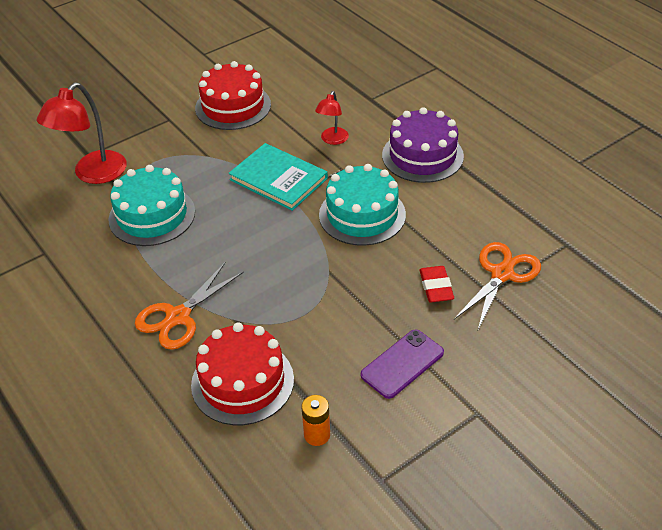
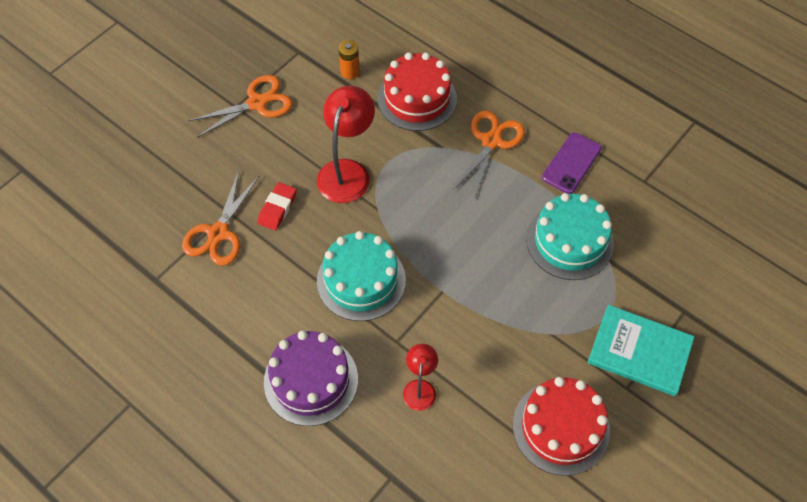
camera: 165 degrees right, 15 degrees up
(93, 174) = (661, 284): red lamp -> red lamp (347, 171)
(278, 179) = (461, 313): turquoise book -> turquoise book (639, 351)
(402, 364) = (297, 133): purple phone -> purple phone (571, 163)
(436, 287) = (277, 208): red eraser -> red eraser turned 45 degrees clockwise
(449, 412) = (257, 103): none -> orange scissors

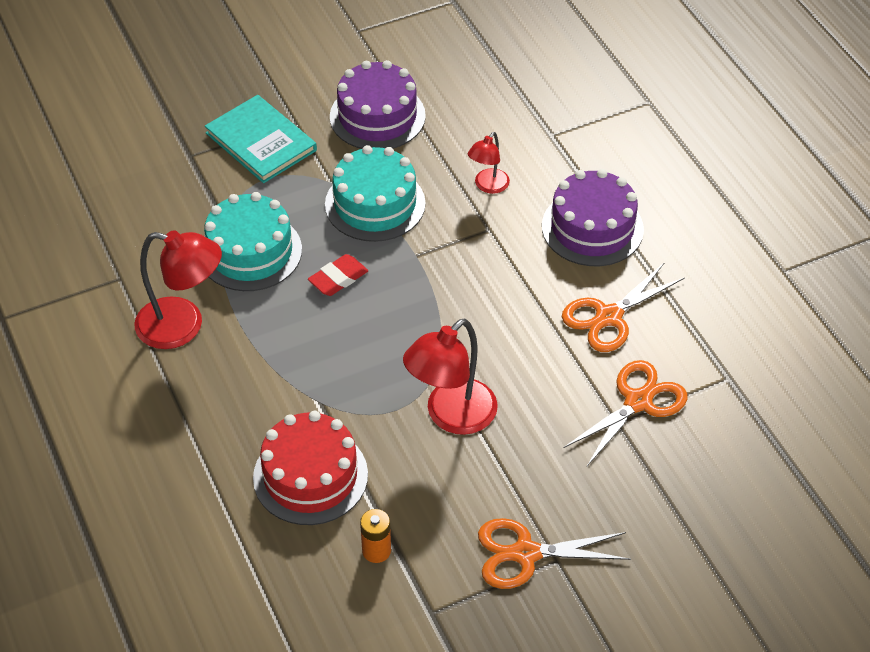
camera: 155 degrees left, 10 degrees down
(277, 208) = (556, 404): red eraser -> red eraser (338, 278)
(361, 280) = (496, 295): turquoise cake -> turquoise cake (375, 204)
(491, 141) = (256, 386): orange scissors -> orange scissors (609, 317)
(561, 427) = (377, 116): red cake -> purple cake
(571, 163) = (183, 326): purple phone -> red lamp

